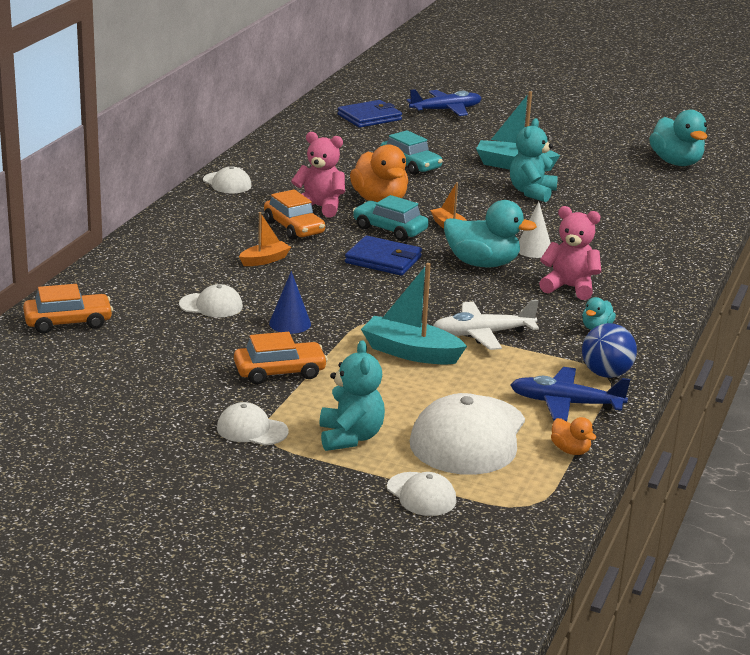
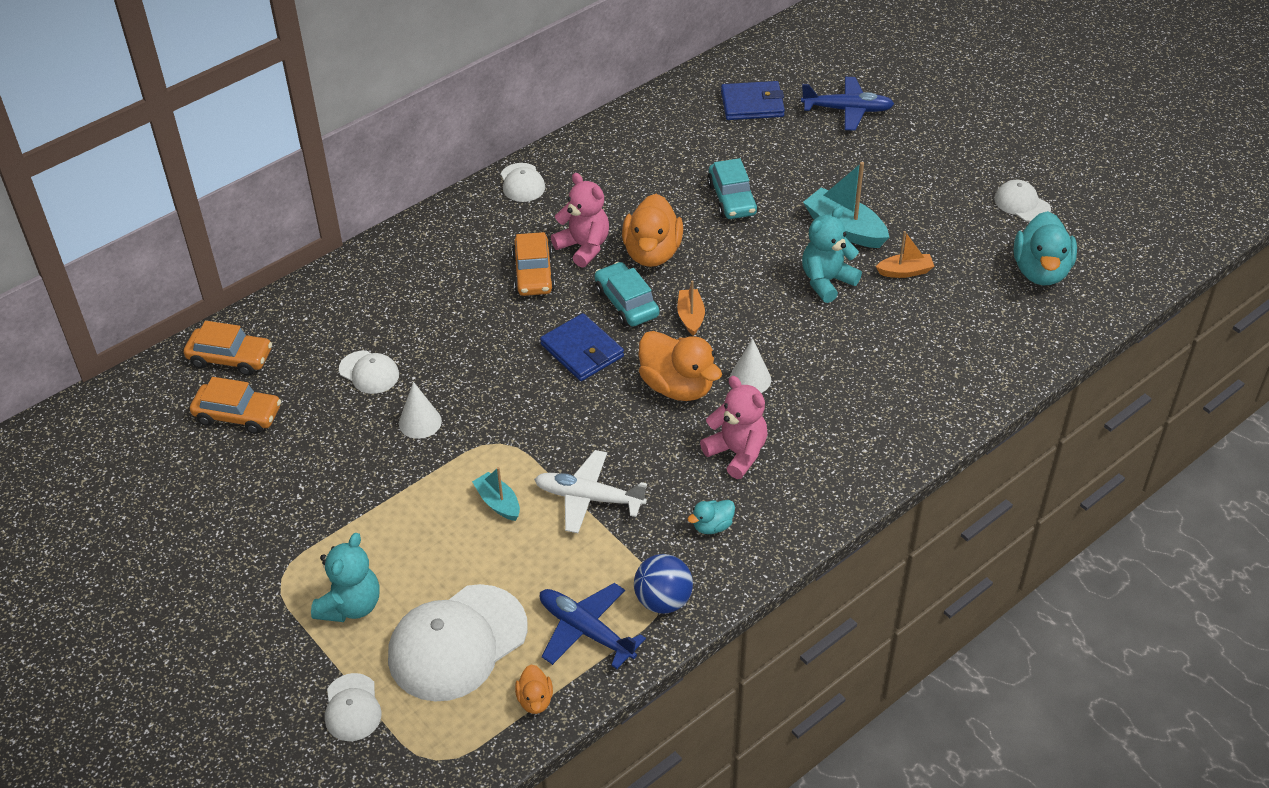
camera: 30 degrees right, 20 degrees up
(252, 430) = (275, 563): white cap -> white cap (1022, 204)
(265, 260) = (468, 317): orange boat -> orange boat (905, 271)
(280, 372) = (358, 490): orange car -> orange car (238, 415)
(290, 323) = (420, 422): blue cone -> white cone
(410, 352) = (498, 502): turquoise boat -> turquoise boat, size x0.59
(482, 263) = (677, 386): turquoise duck -> orange duck

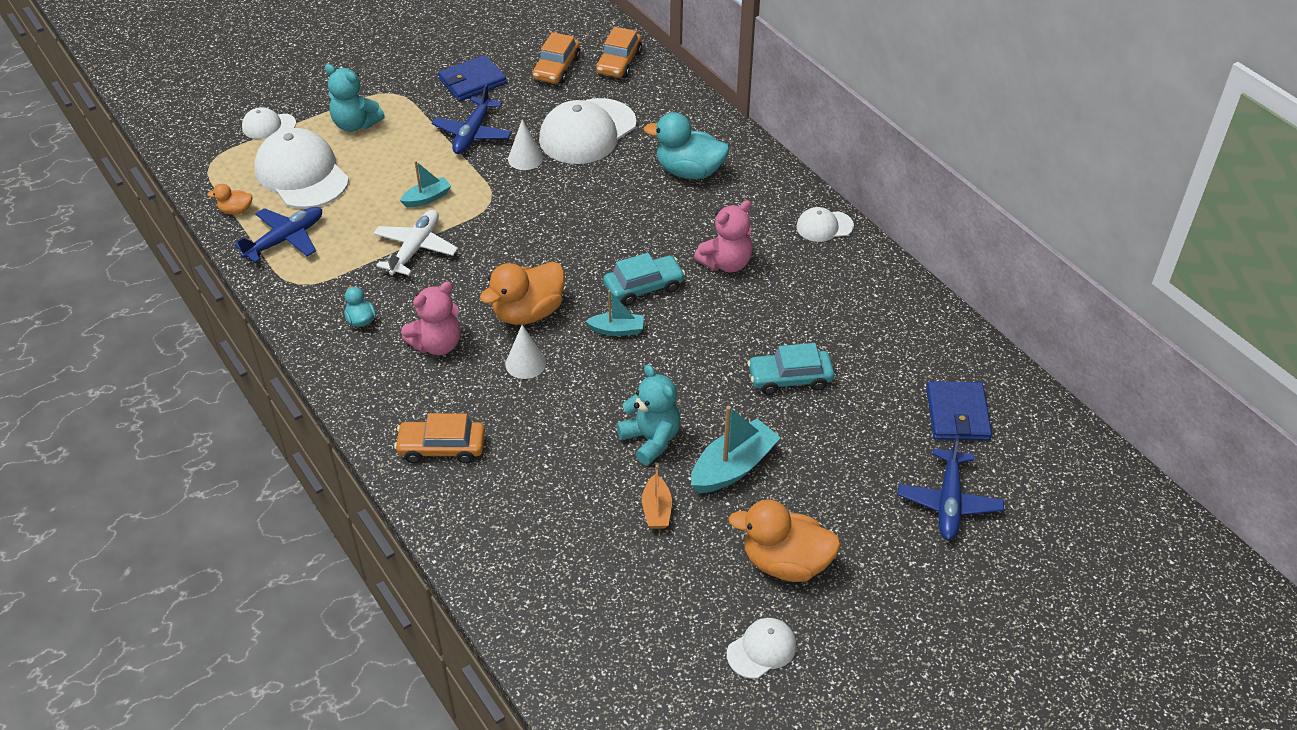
camera: 95 degrees right, 0 degrees up
(369, 372) = (587, 132): white cap -> white cap, size x1.99
(372, 479) = (472, 134): none -> blue plane
(533, 274) = (693, 229): orange car -> orange car (442, 448)
(582, 350) = (587, 254): blue wallet -> blue wallet (472, 81)
(652, 253) = (712, 310): orange duck -> orange duck (785, 563)
(663, 600) = (296, 284): blue ball -> none
(690, 317) = (617, 330): orange boat -> turquoise boat
(1041, 271) = (639, 641): turquoise duck -> turquoise duck (689, 171)

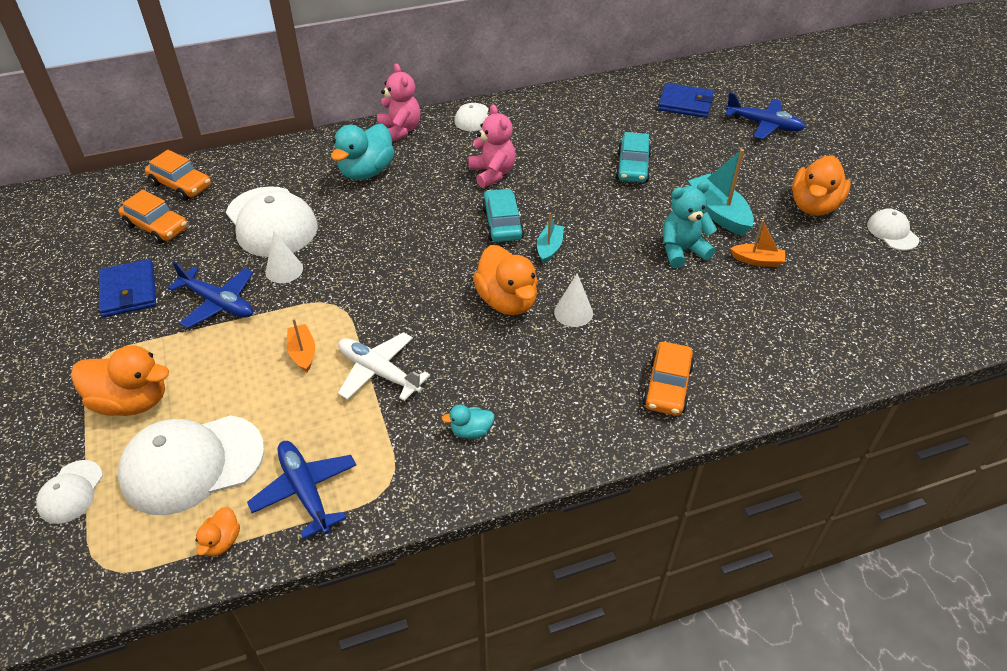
camera: 75 degrees left, 0 degrees up
(355, 124) = (132, 401): turquoise teddy bear -> orange duck
(427, 198) = (303, 353): turquoise boat -> orange boat
(437, 344) = (528, 372): pink teddy bear -> pink teddy bear (400, 130)

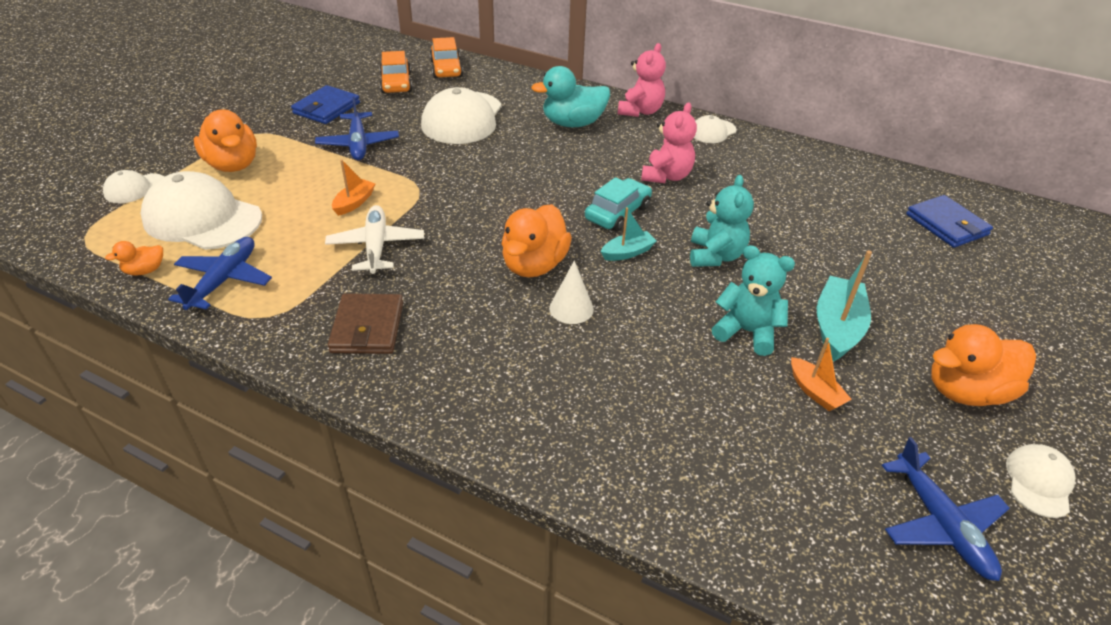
camera: 45 degrees right, 5 degrees down
(284, 270) = (424, 149): white cone -> none
(471, 431) = (367, 327): turquoise duck -> brown wallet
(600, 212) = (715, 256): none -> turquoise teddy bear
(632, 167) = (803, 242): turquoise car -> none
(667, 386) = (558, 419): orange car -> none
(764, 125) = (1018, 290): blue plane -> blue plane (941, 524)

